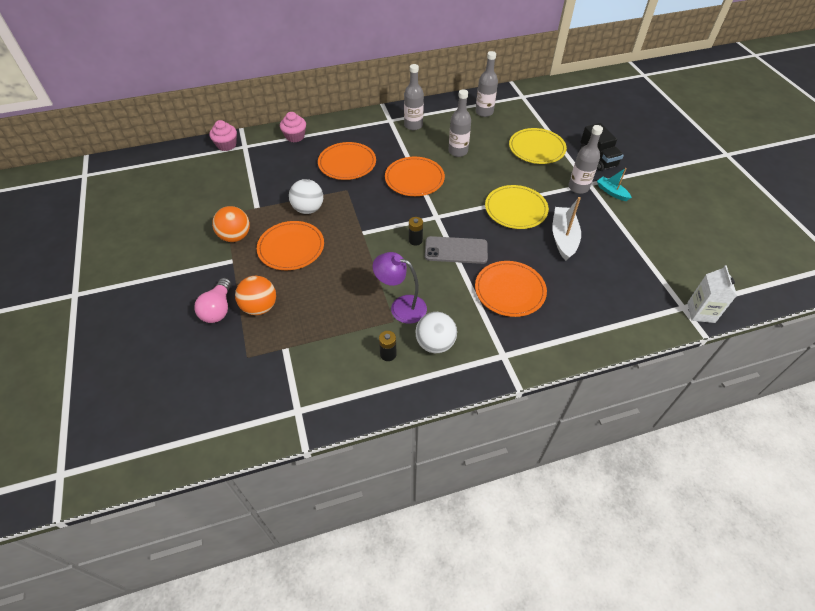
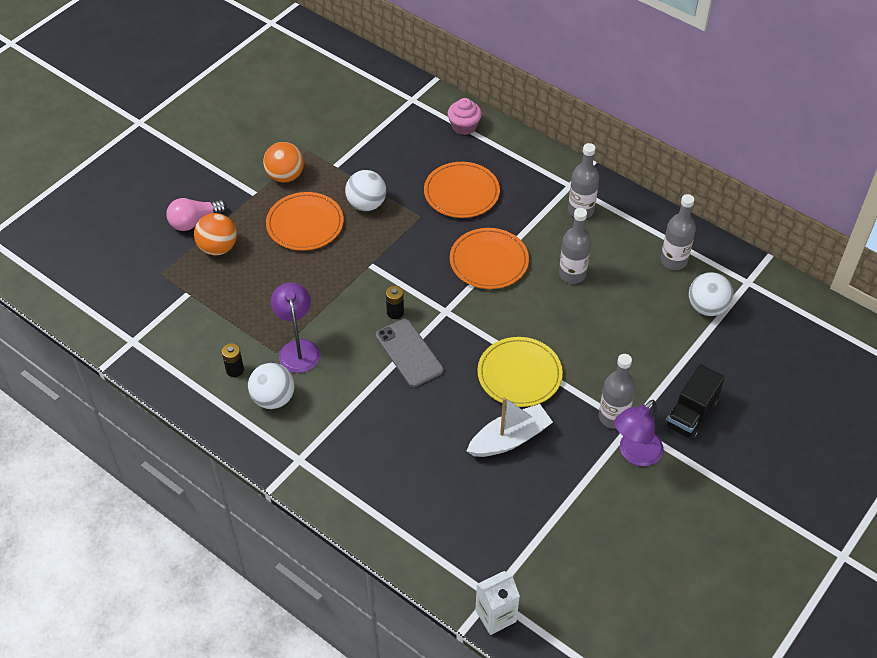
camera: 55 degrees right, 0 degrees up
(226, 145) = (401, 85): pink cupcake -> none
(510, 290) = (389, 426): orange plate -> none
(527, 117) = (707, 307): none -> white ball
(536, 148) = (651, 344): yellow plate -> none
(611, 192) = (635, 454): turquoise boat -> purple lamp

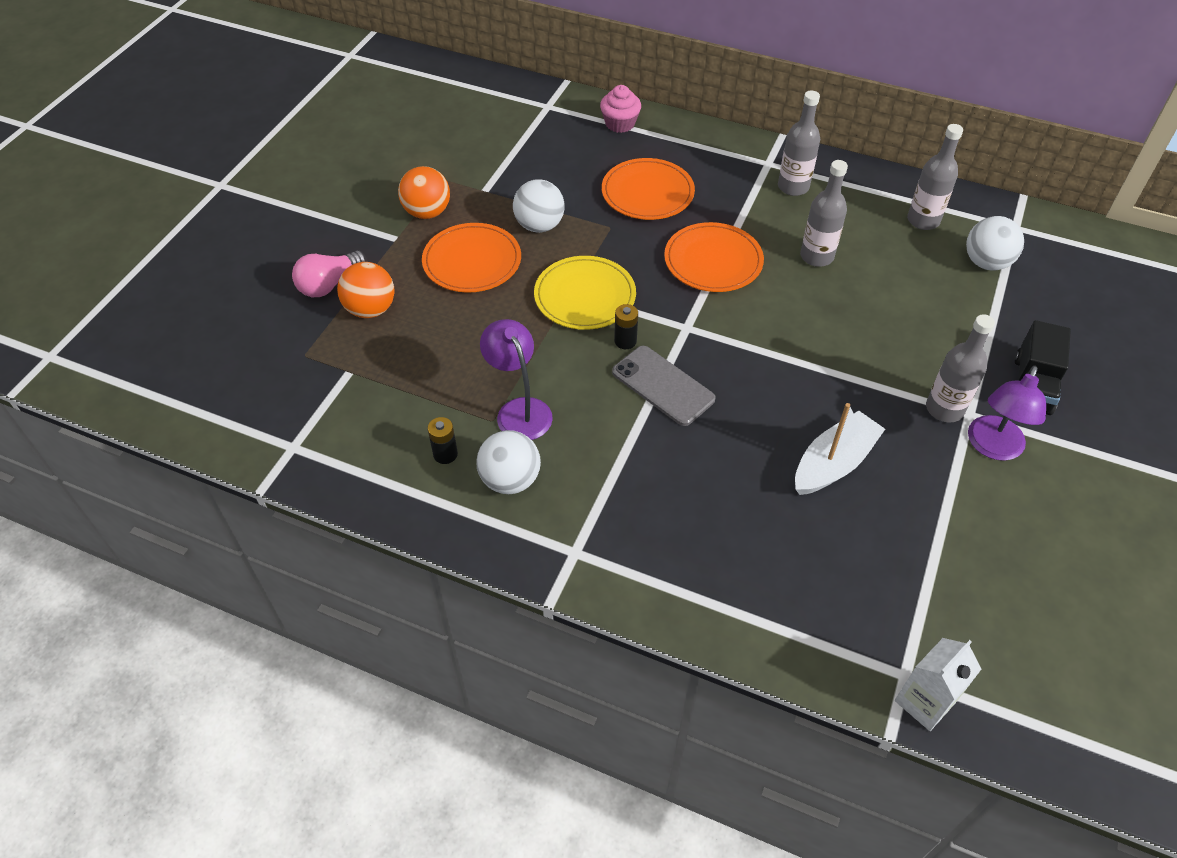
camera: 15 degrees left, 0 degrees up
(519, 374) = (809, 382): yellow plate -> yellow plate (585, 296)

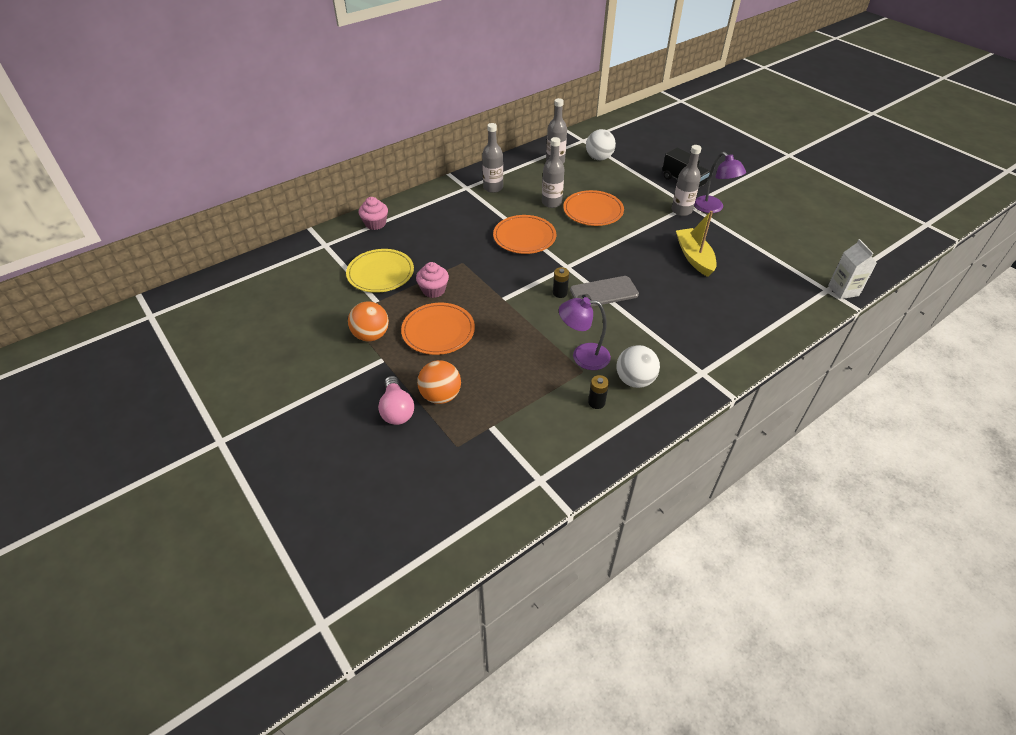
camera: 60 degrees left, 5 degrees down
(539, 226) = (433, 290): white ball -> pink cupcake
(585, 296) = (511, 294): yellow plate -> yellow plate (380, 273)
(647, 193) = (447, 237): orange plate -> orange plate (593, 211)
(833, 463) = (694, 257): white boat -> yellow boat

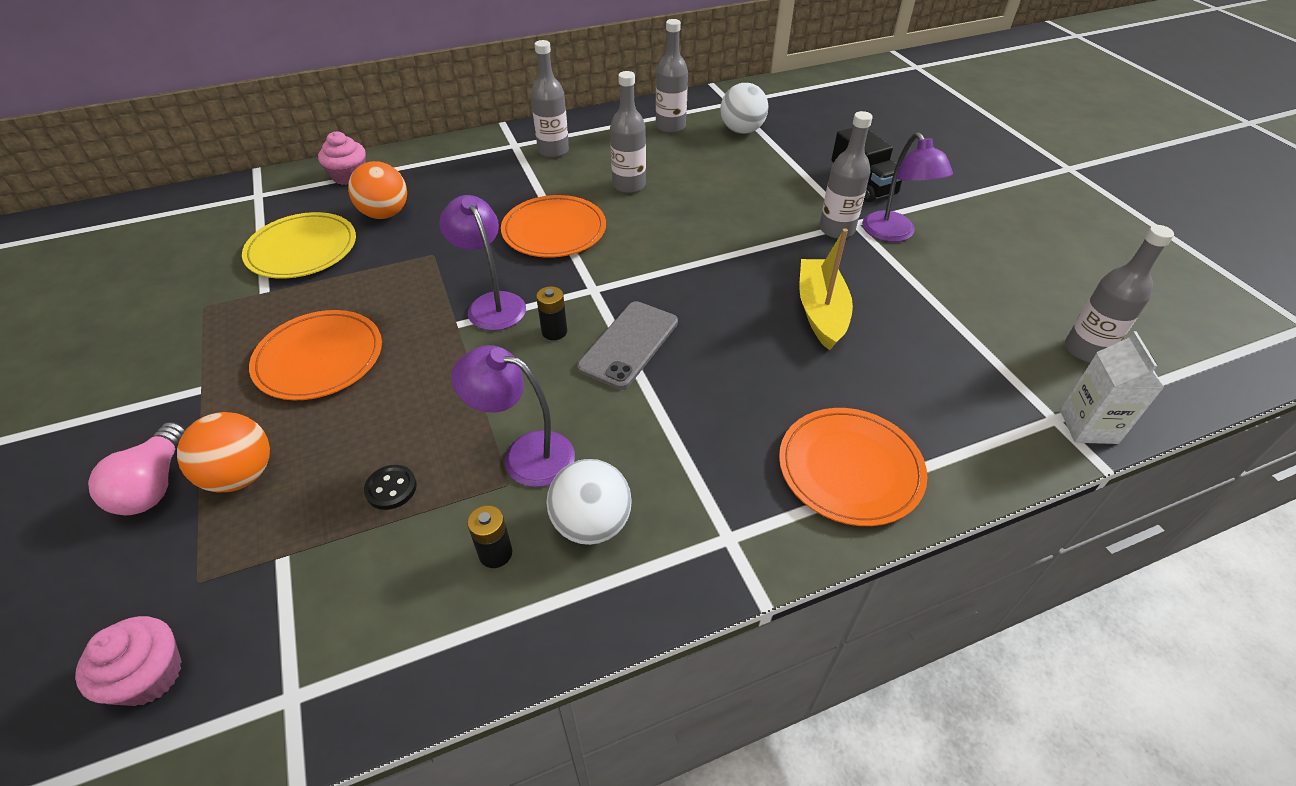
camera: 15 degrees right, 0 degrees up
(371, 335) = (215, 345): orange ball -> orange ball (385, 214)
(433, 290) = (360, 290): pink cupcake -> pink cupcake (149, 675)
(515, 284) = (491, 304): none -> purple lamp
(525, 385) = (391, 488): none -> black button
(593, 211) = (687, 207): orange plate -> orange plate (850, 468)
(604, 292) = (629, 344): grey phone -> grey phone turned 60 degrees counterclockwise
(830, 254) = (1086, 350): none -> grey bottle

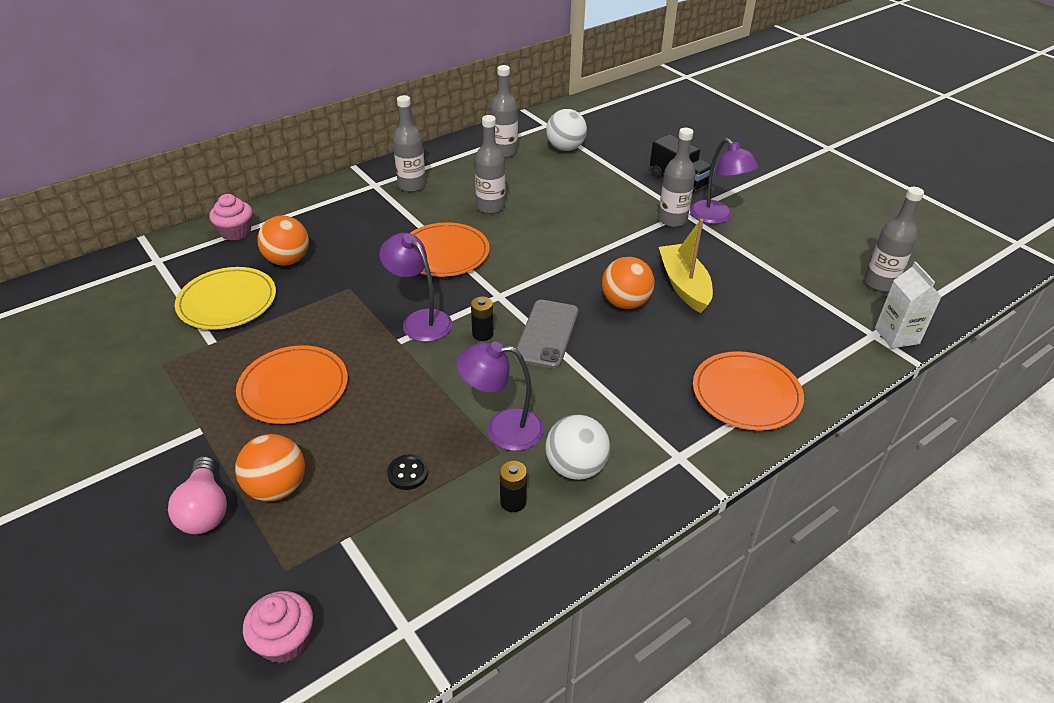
camera: 15 degrees left, 5 degrees down
(739, 322) = (625, 303): none -> orange ball

